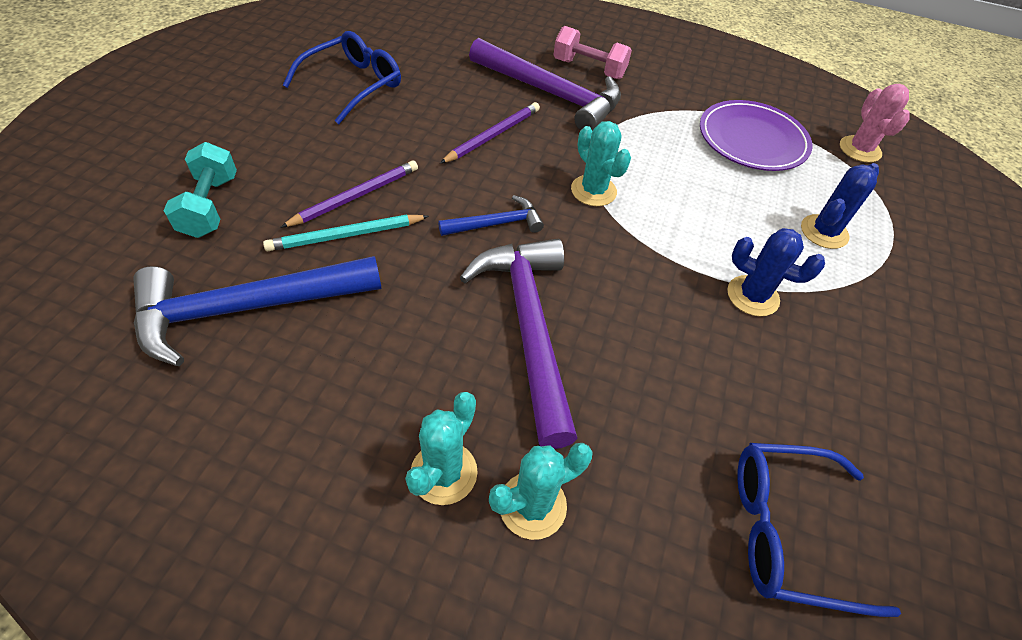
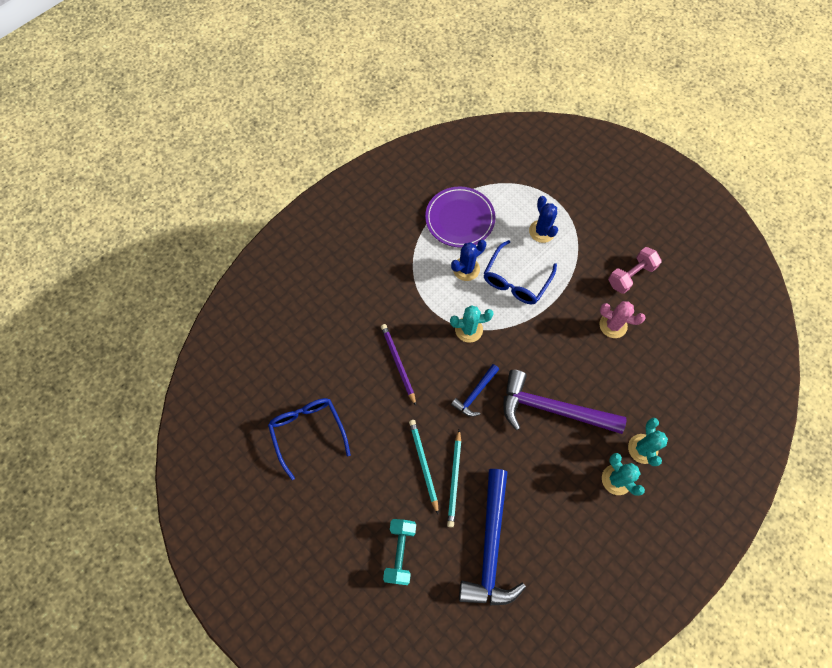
camera: 60 degrees left, 15 degrees up
(210, 206) = (400, 552): turquoise dumbbell -> turquoise dumbbell turned 75 degrees clockwise
(355, 196) = (423, 464): purple pencil -> turquoise pencil
(496, 224) = (475, 394): blue hammer -> blue hammer turned 150 degrees counterclockwise
(551, 94) = (370, 309): purple hammer -> none
(589, 69) = (353, 272): pink dumbbell -> pink dumbbell (630, 275)
(752, 296) = (569, 293): blue cactus -> blue cactus (466, 269)
(787, 531) = (683, 355): blue glasses -> blue glasses (515, 280)
(860, 149) = (490, 168): pink cactus -> pink cactus (613, 325)

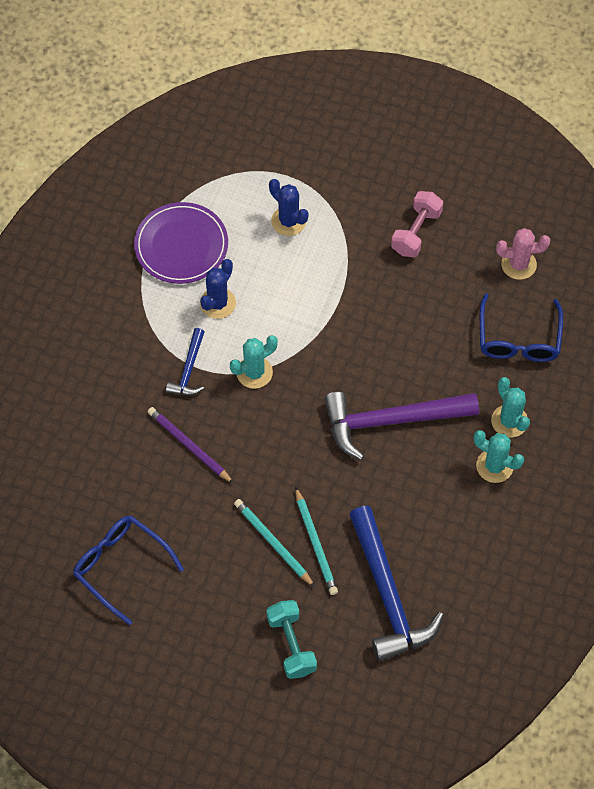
camera: 25 degrees left, 5 degrees down
(475, 394) = (296, 442): blue hammer -> blue hammer (189, 370)
(515, 280) = (284, 293): blue glasses -> blue glasses (518, 339)
(613, 325) = (420, 298): pink cactus -> pink cactus (518, 264)

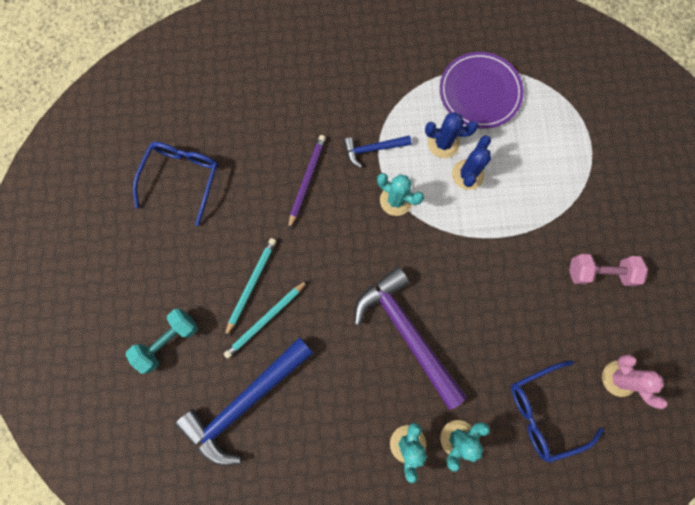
camera: 65 degrees right, 15 degrees up
(288, 221) = (549, 163): blue cactus -> blue cactus (467, 174)

